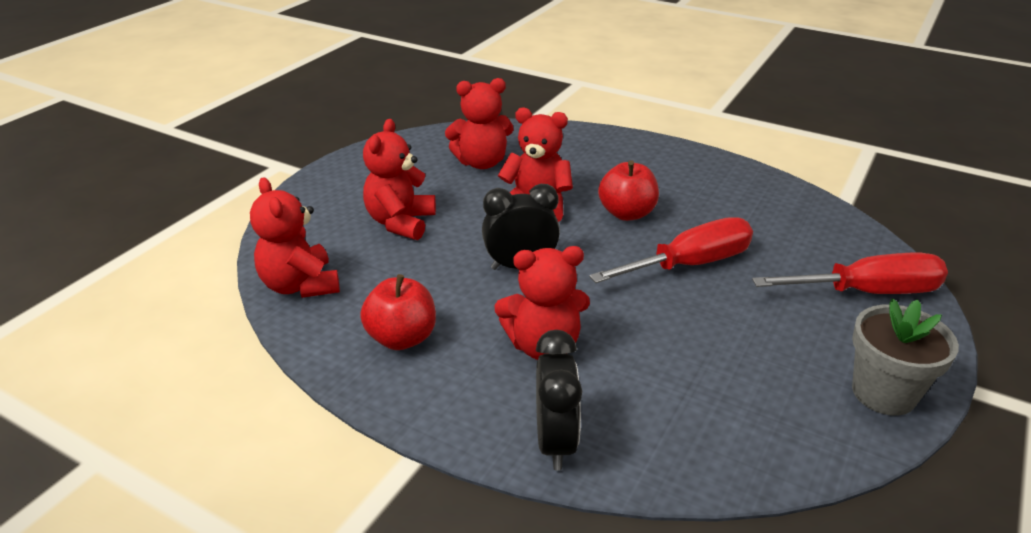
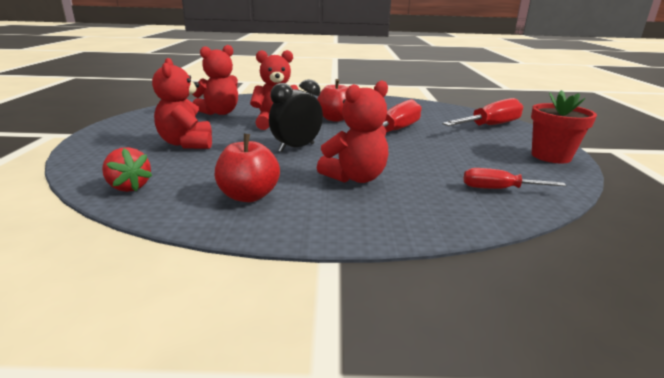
camera: 30 degrees left, 10 degrees down
(300, 285) = (129, 187): red teddy bear -> red strawberry
(555, 442) = (421, 219): black clock -> none
(711, 429) = (498, 189): none -> red screwdriver
(883, 393) = (551, 156): grey flower pot -> red flower pot

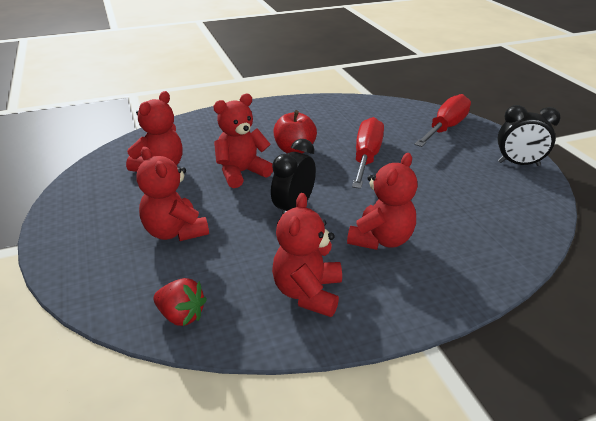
camera: 20 degrees left, 10 degrees up
(248, 196) = (308, 293): red apple -> red teddy bear
(498, 189) = (503, 222): red screwdriver -> none
(551, 156) = (518, 164): red flower pot -> black clock

